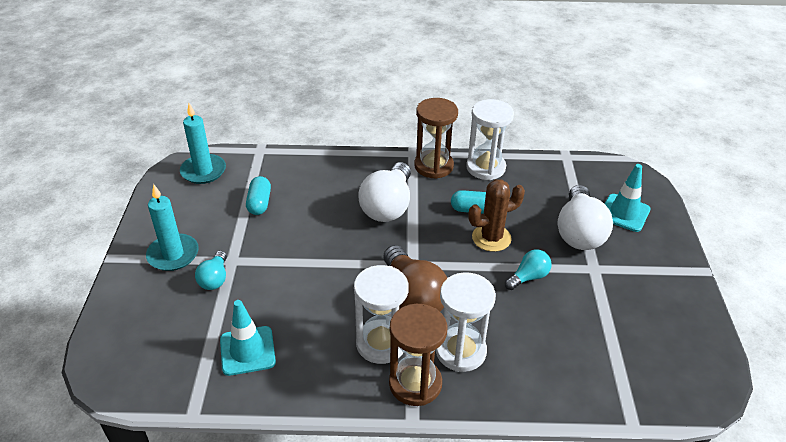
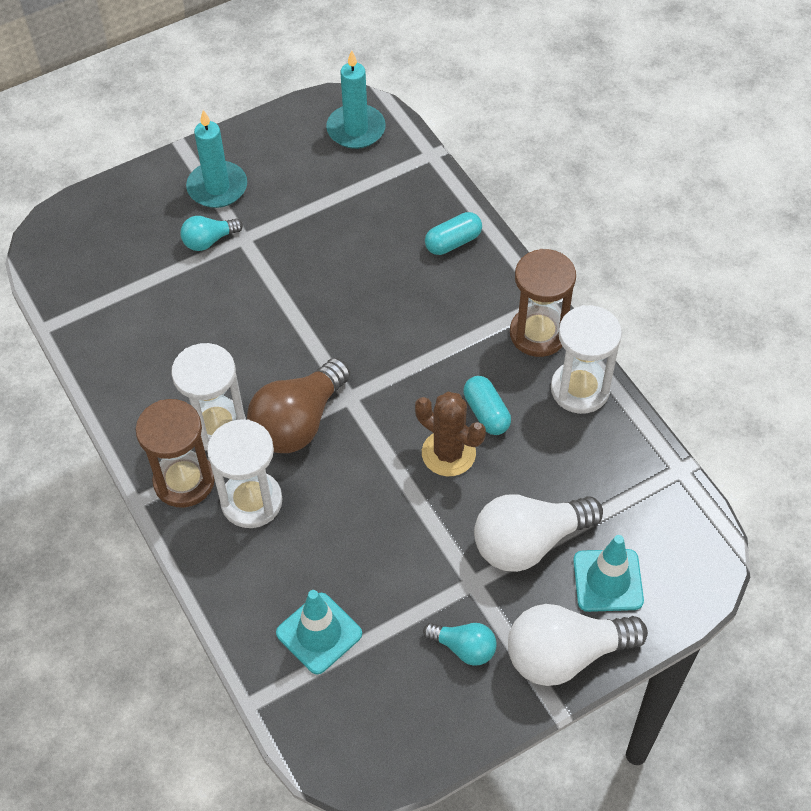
camera: 60 degrees right, 15 degrees up
(247, 351) = (138, 323): turquoise traffic cone -> turquoise traffic cone (319, 633)
(259, 203) = (343, 208): turquoise capsule -> turquoise capsule (453, 242)
(388, 206) = (427, 326): white light bulb -> white light bulb (565, 654)
(528, 277) = (407, 519): turquoise light bulb -> turquoise light bulb (464, 648)

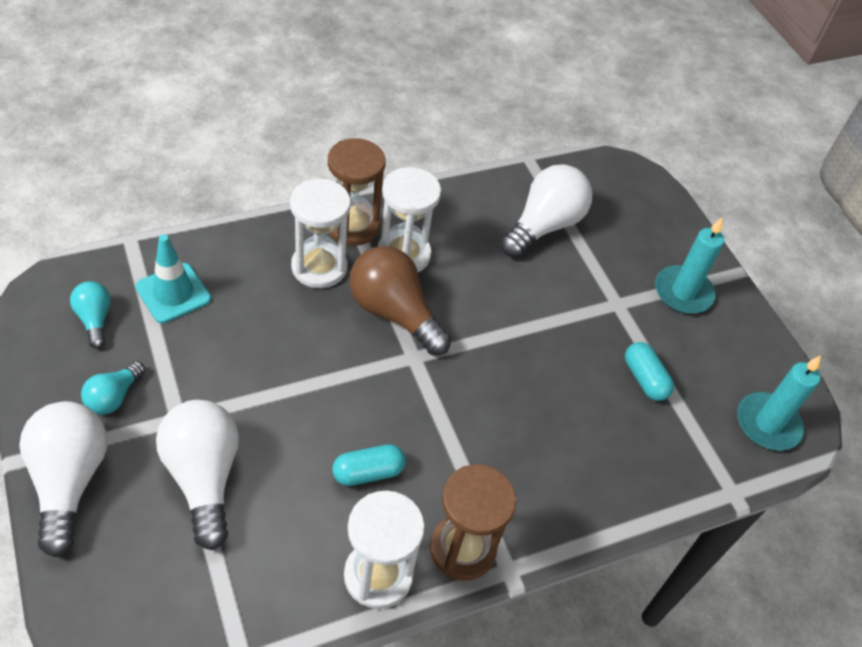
camera: 90 degrees right, 5 degrees down
(149, 305) = (544, 226): none -> white light bulb
(209, 241) = (616, 277): turquoise light bulb -> turquoise light bulb (94, 319)
(448, 453) = (328, 428): brown cactus -> none
(453, 242) = (601, 488): turquoise capsule -> turquoise capsule (644, 379)
(608, 580) = (133, 542): turquoise traffic cone -> none

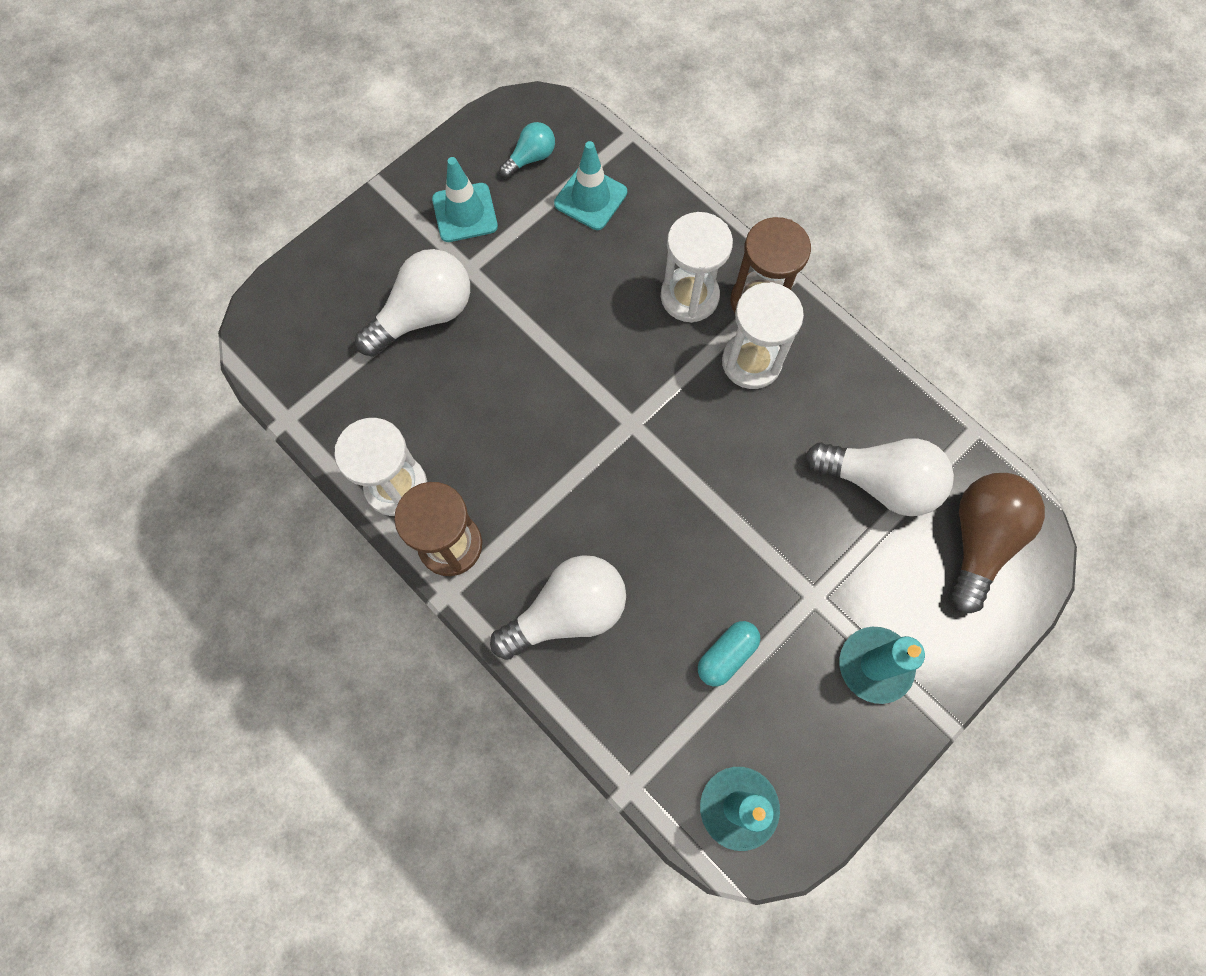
camera: 75 degrees right, 20 degrees up
(69, 481) = (377, 226): white light bulb -> white light bulb (567, 612)
(113, 397) = (465, 213): turquoise light bulb -> turquoise traffic cone
(368, 472) = (488, 437): turquoise capsule -> none
(394, 313) = (673, 384): brown light bulb -> brown light bulb (979, 540)

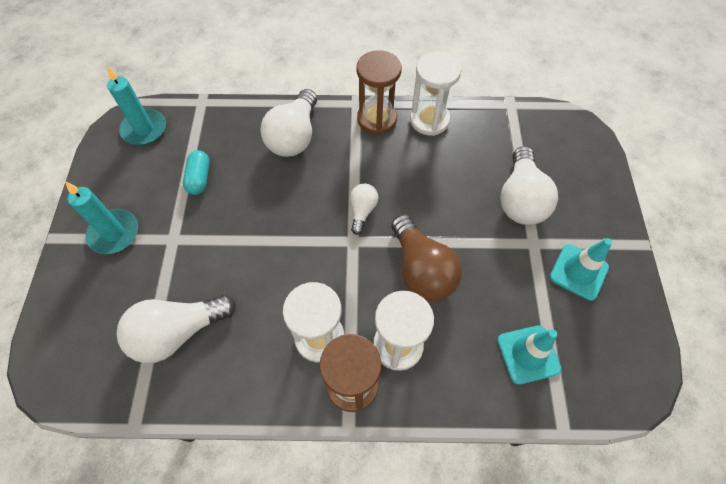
camera: 135 degrees right, 10 degrees down
(531, 158) = (594, 346): turquoise light bulb -> none
(589, 446) = (362, 211): none -> white light bulb
(979, 540) = (88, 351): brown light bulb -> brown light bulb (421, 269)

